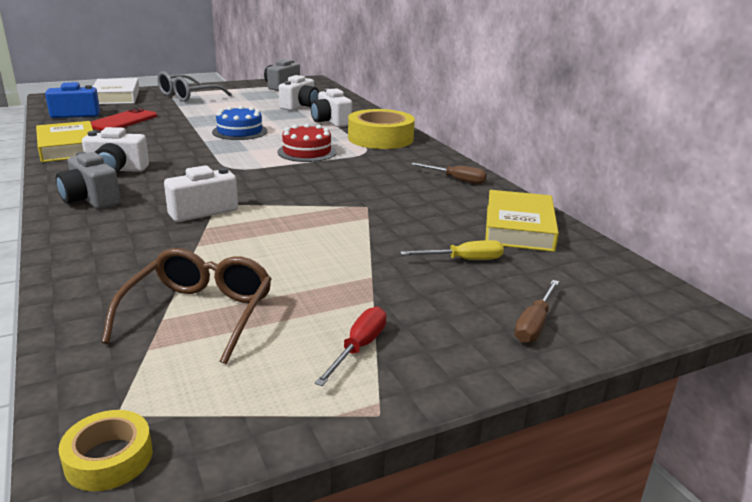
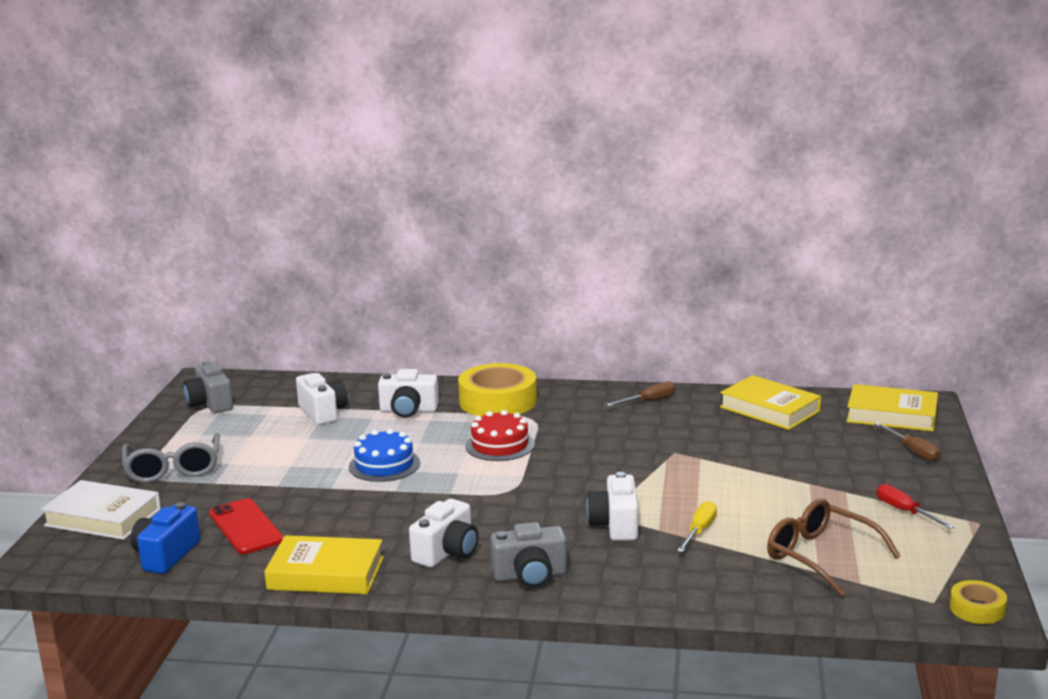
camera: 55 degrees left, 5 degrees down
(464, 260) = (808, 445): yellow screwdriver -> yellow screwdriver (699, 531)
(613, 293) = (891, 415): none -> yellow book

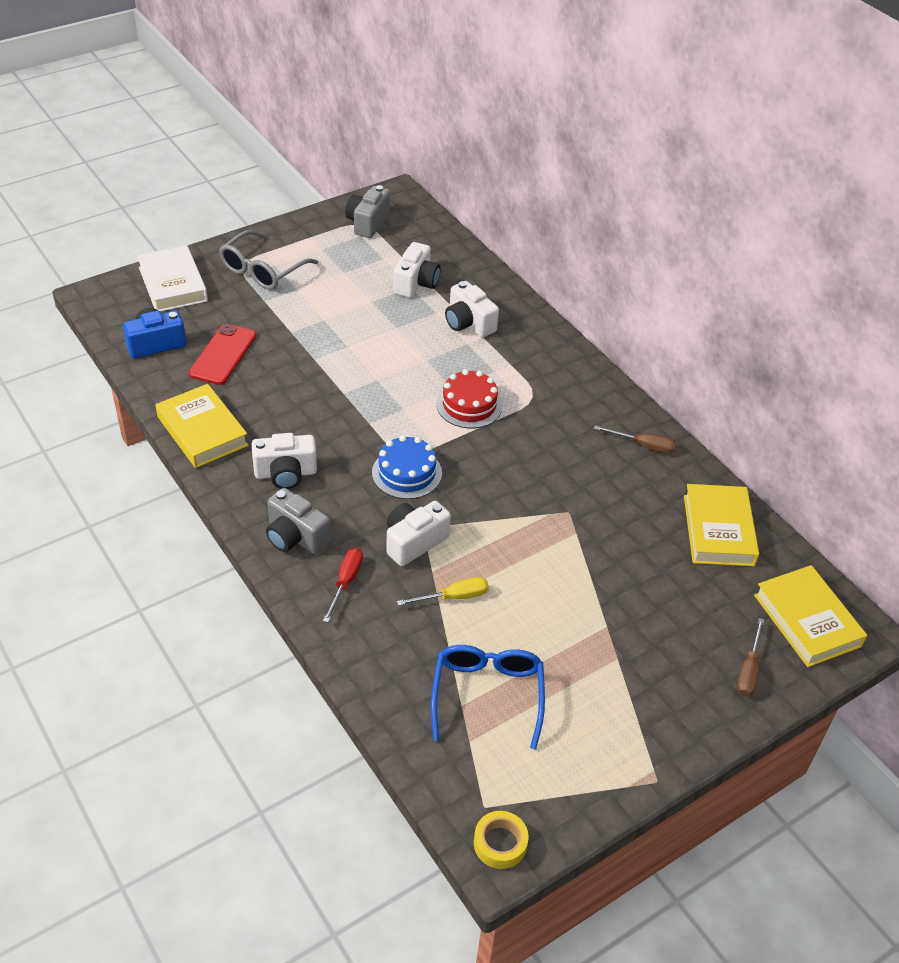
camera: 45 degrees right, 25 degrees up
(384, 465) = (373, 364): blue cake -> blue cake (407, 473)
(498, 401) = (539, 360): yellow tape -> none
(820, 556) = (487, 694): brown glasses -> blue glasses
(905, 511) = (623, 717): red screwdriver -> red screwdriver (346, 582)

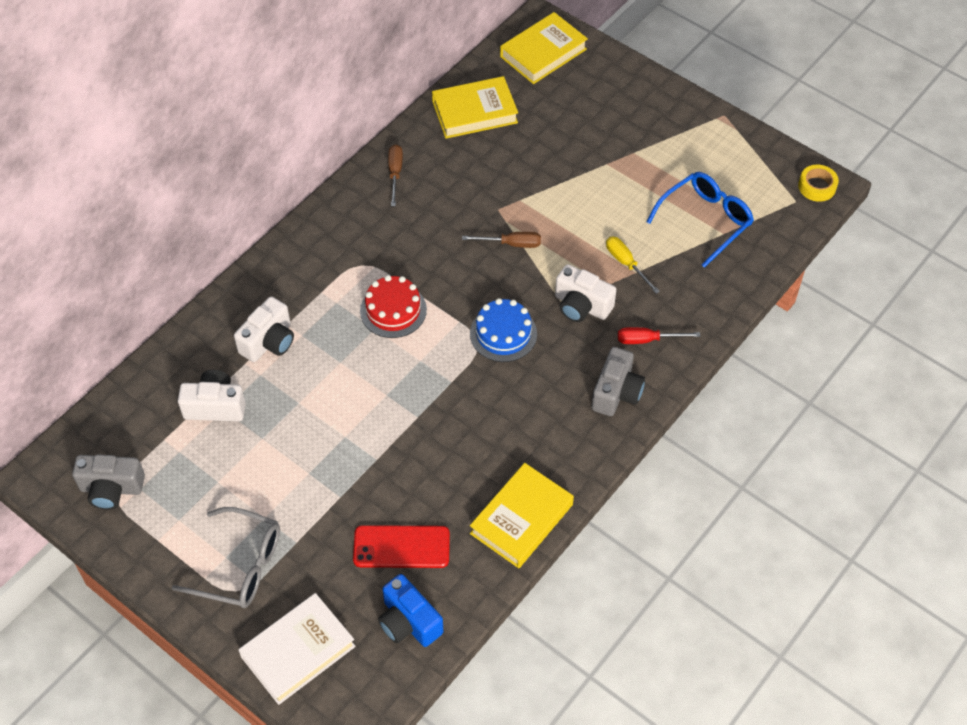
camera: 105 degrees left, 10 degrees up
(285, 473) = (546, 427): white camera -> none
(487, 694) = (706, 220): blue glasses -> blue glasses turned 150 degrees clockwise
(748, 670) = (606, 79): brown screwdriver -> brown screwdriver (511, 244)

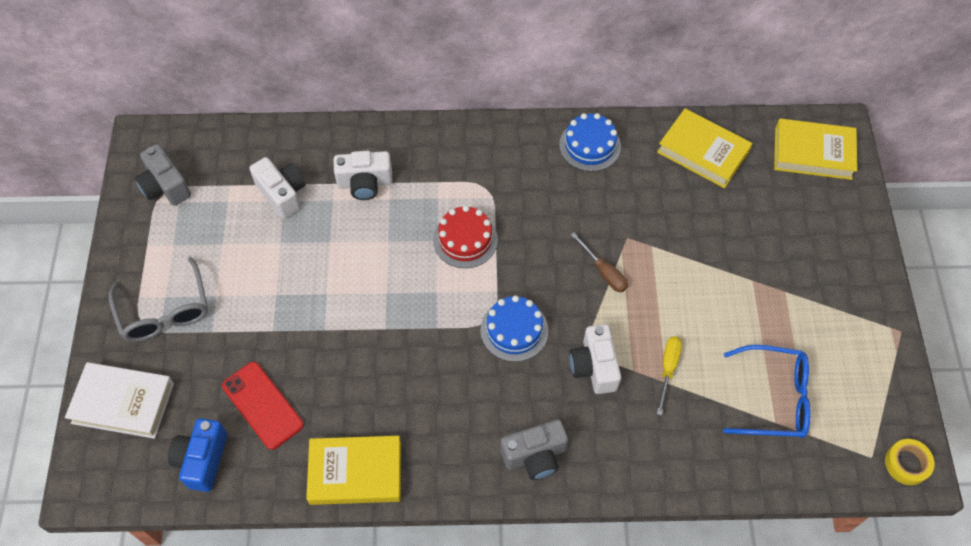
camera: 50 degrees right, 5 degrees up
(395, 173) = (590, 145): brown screwdriver -> blue cake
(647, 340) = (608, 441): red screwdriver -> none

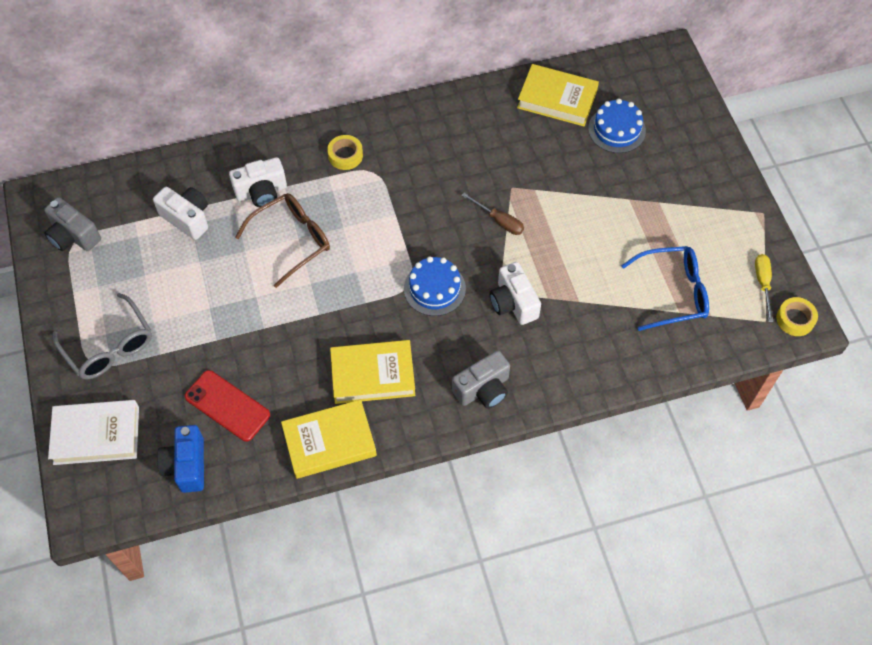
camera: 15 degrees left, 0 degrees up
(381, 242) = (292, 240): none -> brown glasses
(462, 163) = (345, 155): none -> yellow tape
(465, 239) = (368, 221): red cake -> none
(590, 145) = (456, 115): blue cake -> blue cake (616, 130)
(668, 369) = (577, 290): yellow screwdriver -> yellow screwdriver (762, 283)
(813, 153) = (652, 80): yellow book -> yellow book (373, 375)

